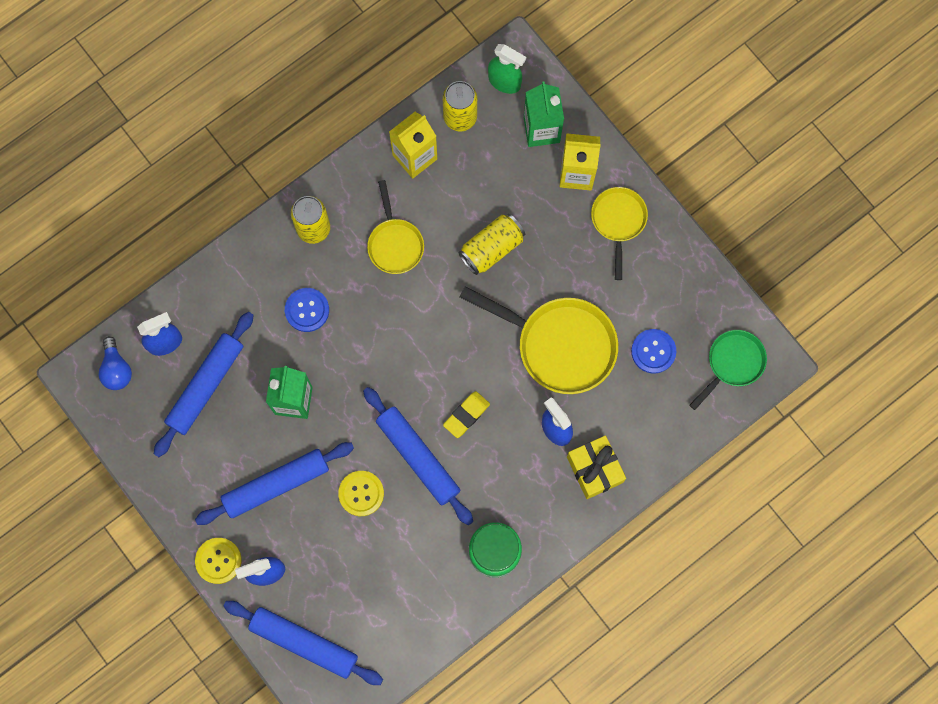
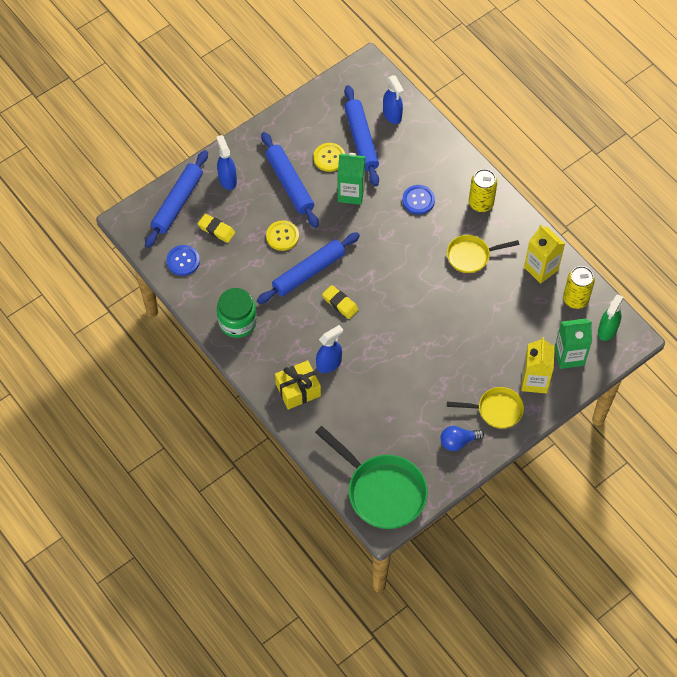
camera: 90 degrees right, 15 degrees down
(116, 369) = (372, 87): blue light bulb -> blue light bulb (458, 441)
(206, 386) = (361, 140): blue rolling pin -> blue rolling pin turned 45 degrees clockwise
(218, 560) = (237, 150): yellow button -> yellow button (329, 158)
(349, 585) = (216, 230): none -> yellow eraser
(492, 248) = (470, 321): yellow can -> none
(560, 345) = (395, 367): yellow pan -> none
(653, 351) = (391, 433): blue button -> blue button (183, 261)
(732, 363) = (382, 491): green pan -> green pan, size x1.70

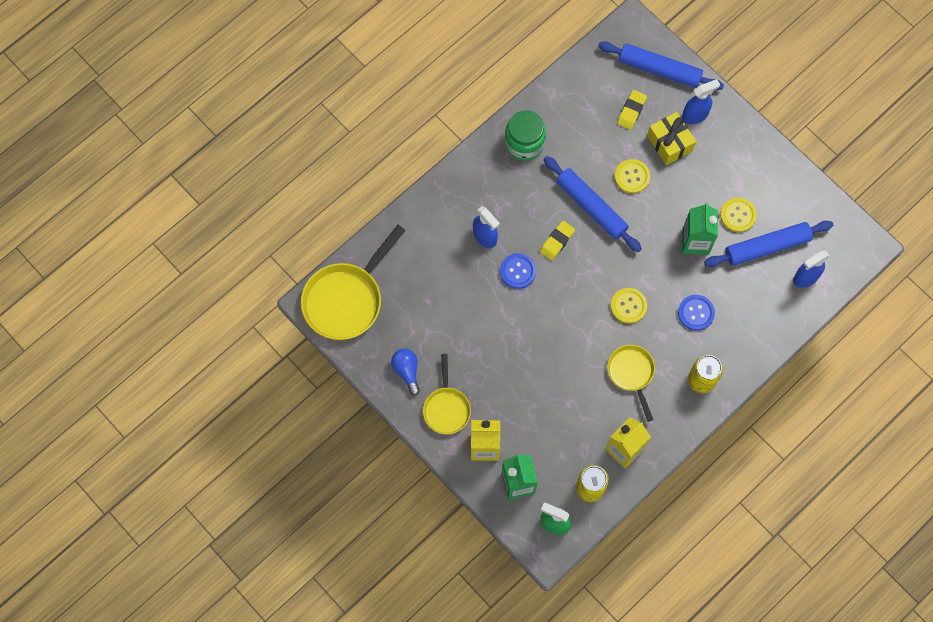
camera: 85 degrees right, 10 degrees up
(183, 261) = (590, 83): blue button -> blue button (518, 271)
(289, 184) = (698, 178): blue rolling pin -> none
(298, 390) = (452, 209): yellow gift -> yellow gift (669, 143)
(382, 491) = (346, 299): green pan -> yellow pan
(408, 252) = (628, 306): none -> yellow button

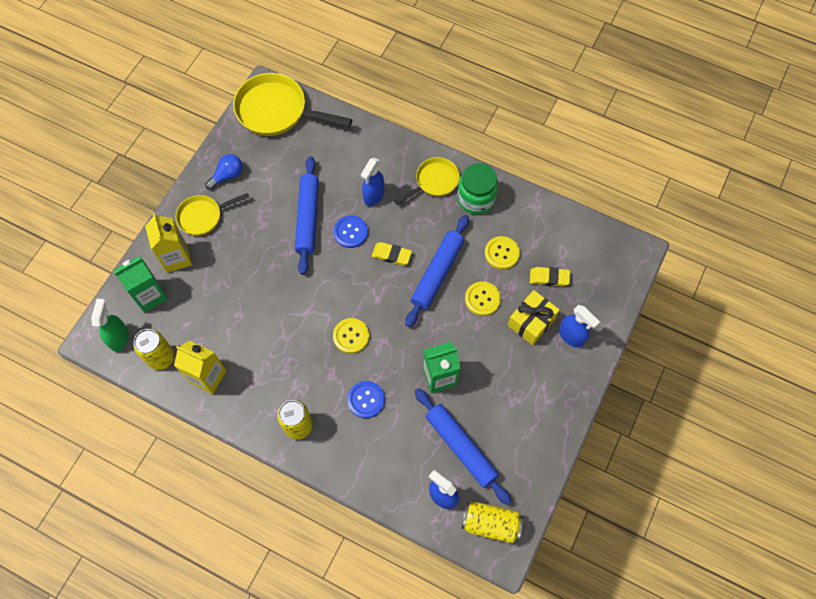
camera: 70 degrees right, 5 degrees down
(631, 373) = (285, 359): yellow pan -> yellow pan (434, 181)
(659, 70) = (603, 289): blue rolling pin -> blue rolling pin (308, 218)
(738, 215) = (483, 408): yellow button -> yellow button (501, 253)
(842, 247) = (491, 524): none -> yellow can

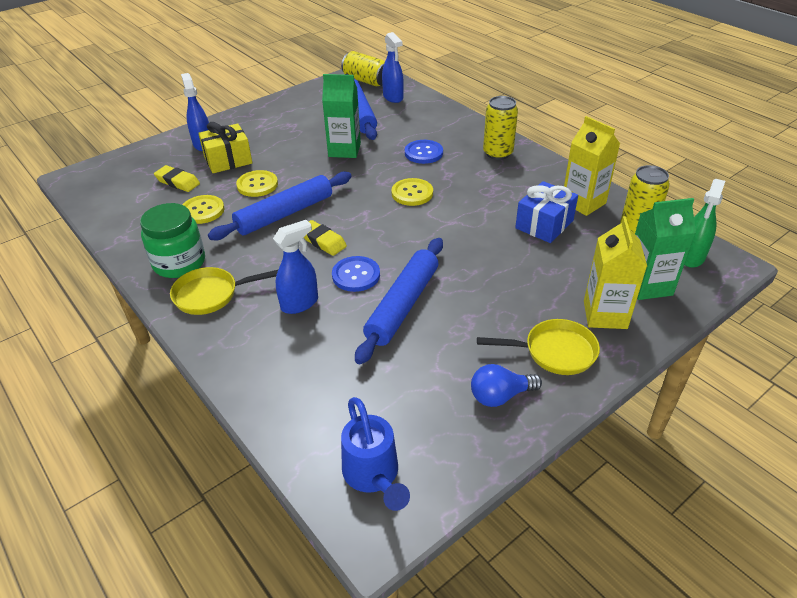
camera: 155 degrees left, 25 degrees down
(234, 336) = (544, 224): none -> blue gift
(276, 111) = (373, 476): yellow pan -> blue watering can

